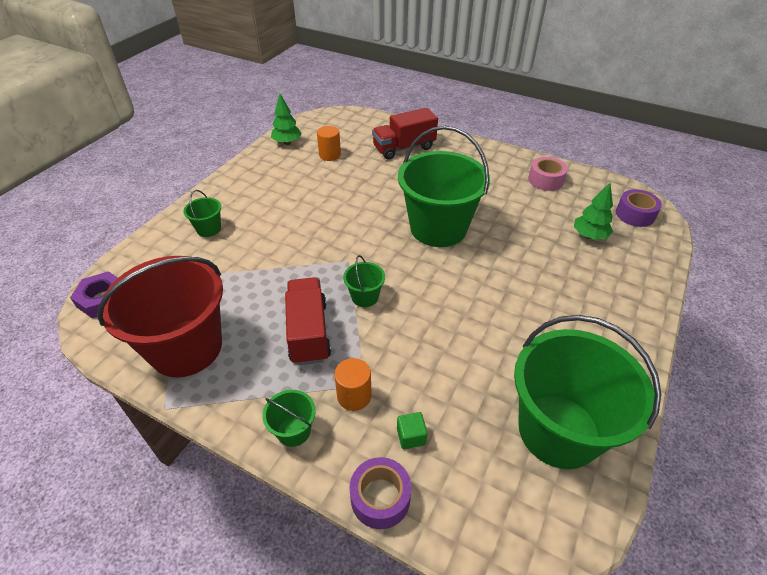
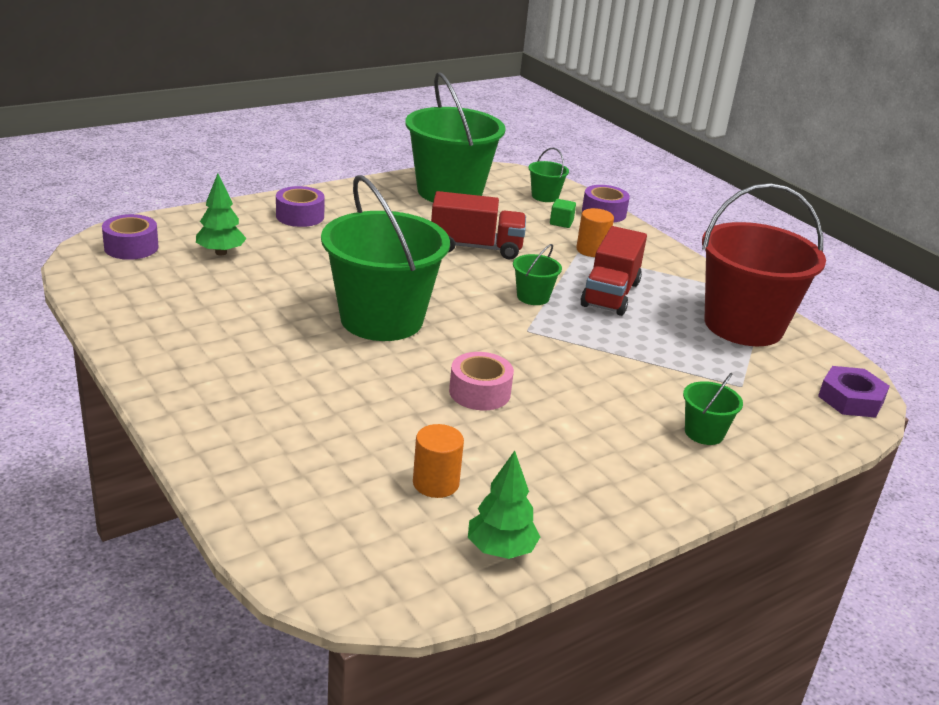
camera: 155 degrees left, 15 degrees down
(293, 431) = (652, 252): green bucket -> green bucket (545, 196)
(404, 148) = (287, 442): red truck -> red truck (476, 247)
(545, 180) = (156, 312): pink tape -> pink tape (479, 392)
(608, 302) = (300, 216): none -> purple tape

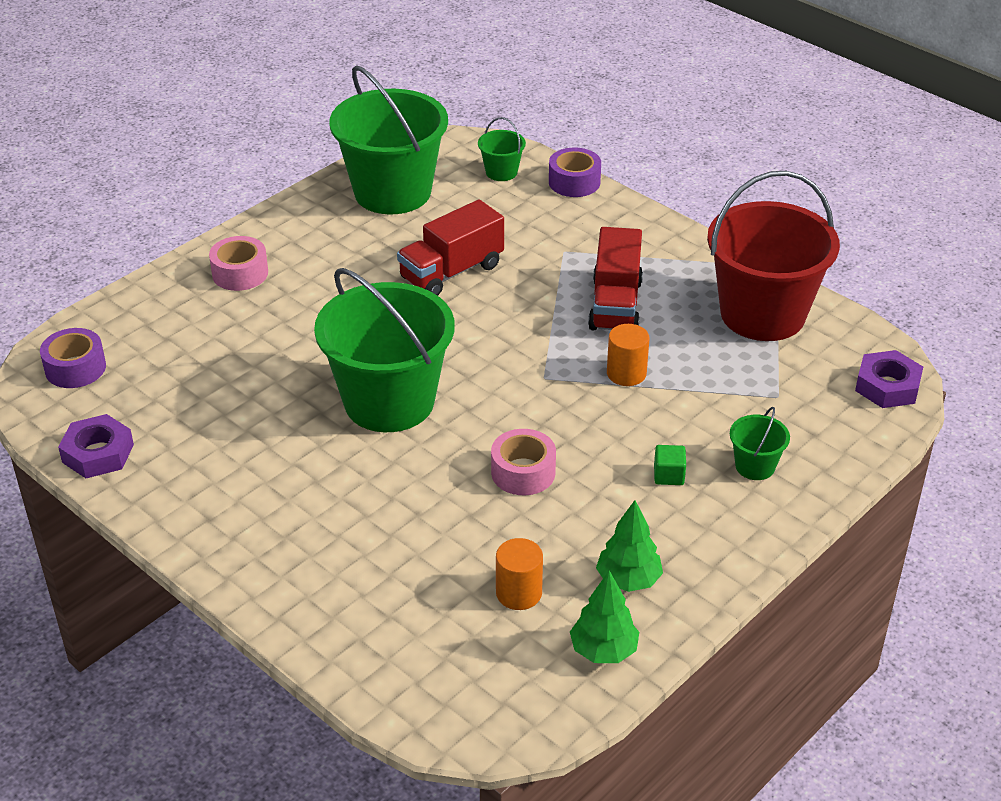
camera: 10 degrees left, 10 degrees up
(113, 304) = (98, 453): none -> purple nut
(221, 252) = (177, 350): green tree -> green tree (628, 580)
(300, 216) = (240, 273): purple tape -> pink tape
(476, 247) = (451, 272): red truck -> red truck turned 150 degrees clockwise
(533, 297) = (535, 329): green bucket -> none
(561, 223) = (532, 210): green cube -> green cube (668, 475)
(592, 250) = (577, 244): orange cylinder -> orange cylinder (626, 373)

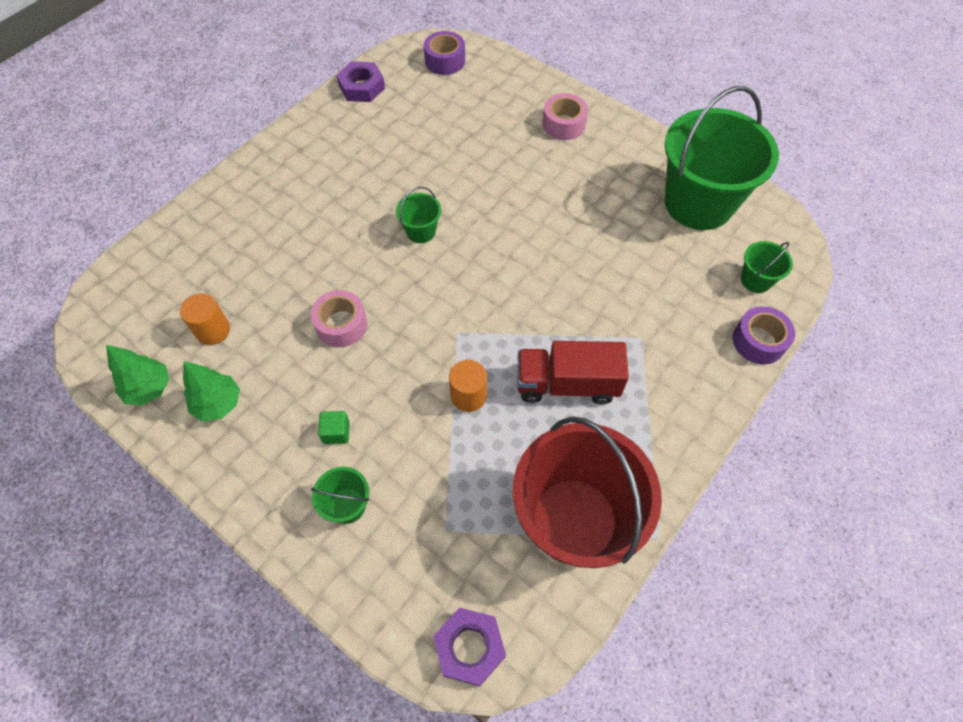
camera: 85 degrees right, 20 degrees up
(389, 401) = (421, 231): green bucket -> green bucket, size x0.42
(451, 272) = (592, 255): red truck -> none

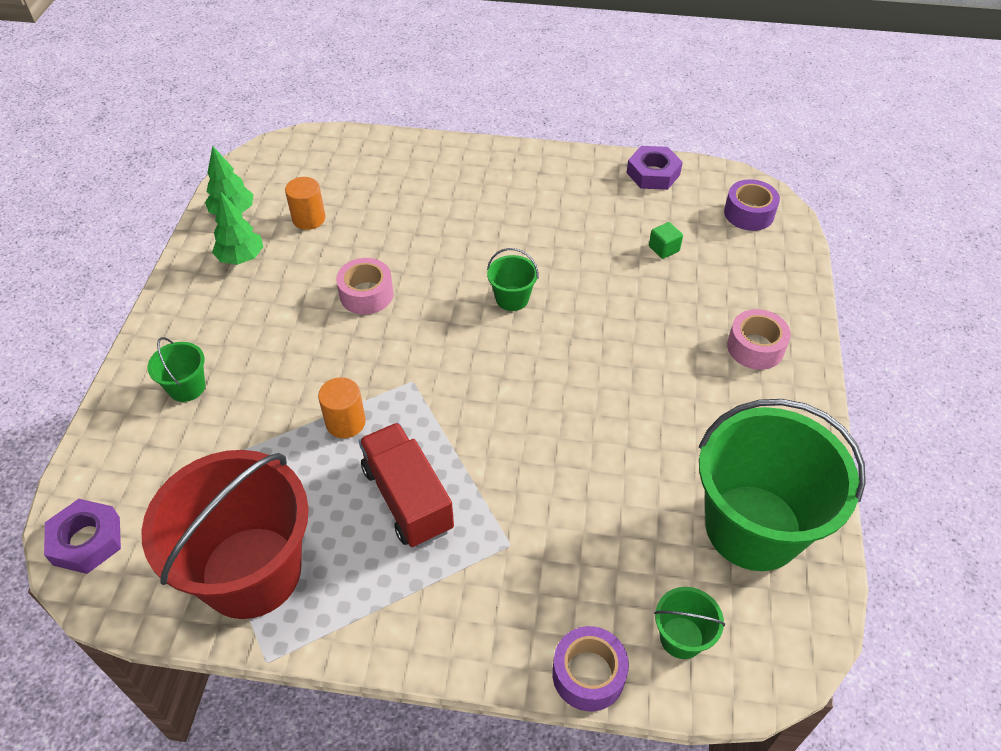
camera: 60 degrees right, 10 degrees down
(336, 432) = (254, 345): green cube -> green cube (664, 249)

